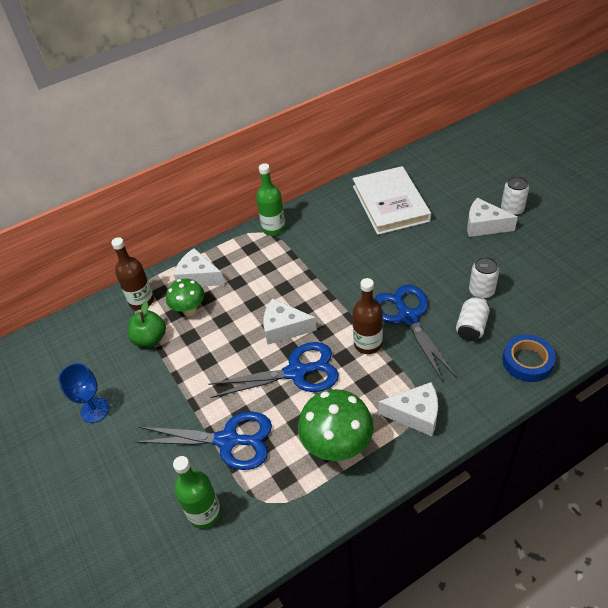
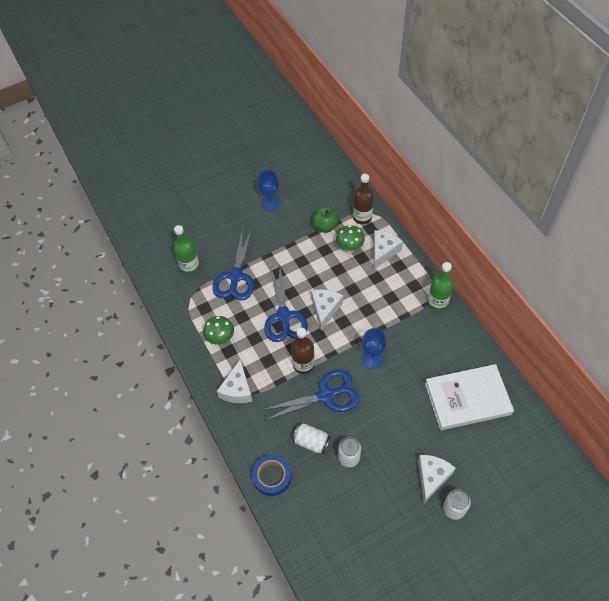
camera: 90 degrees right, 10 degrees up
(337, 446) = (220, 338): green mushroom -> green mushroom, size x0.63
(352, 279) = (372, 359): none -> blue goblet

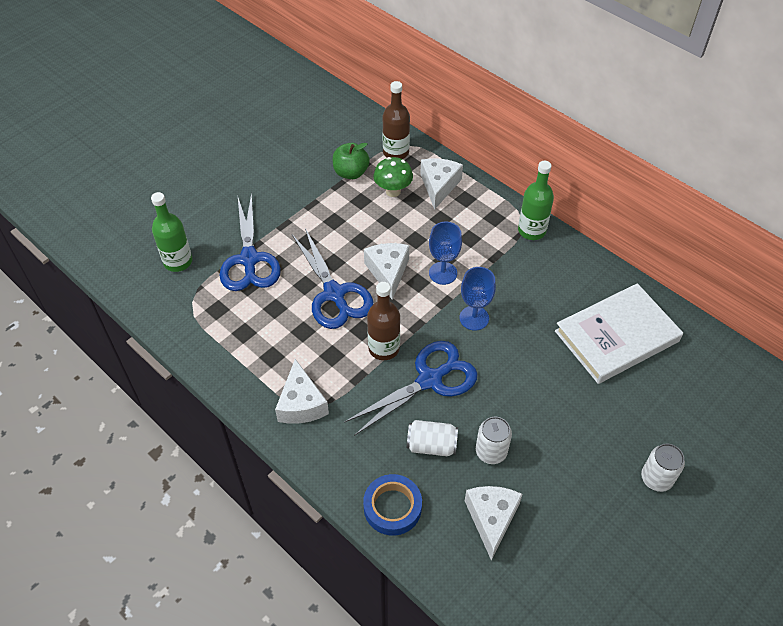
camera: 20 degrees left, 5 degrees down
(220, 338) = (254, 343): green mushroom -> none
(270, 203) = (266, 160): blue goblet -> blue goblet (443, 273)
(432, 477) = (611, 446): white cheese -> white cheese (491, 519)

